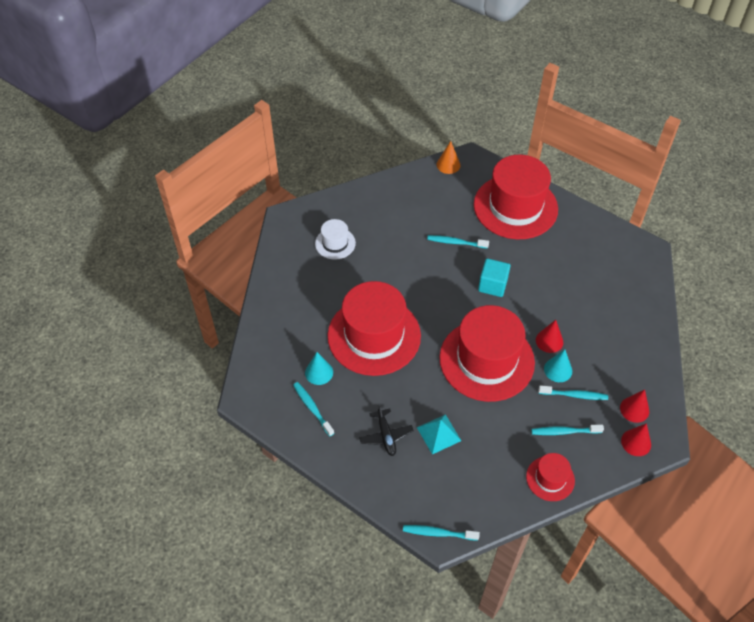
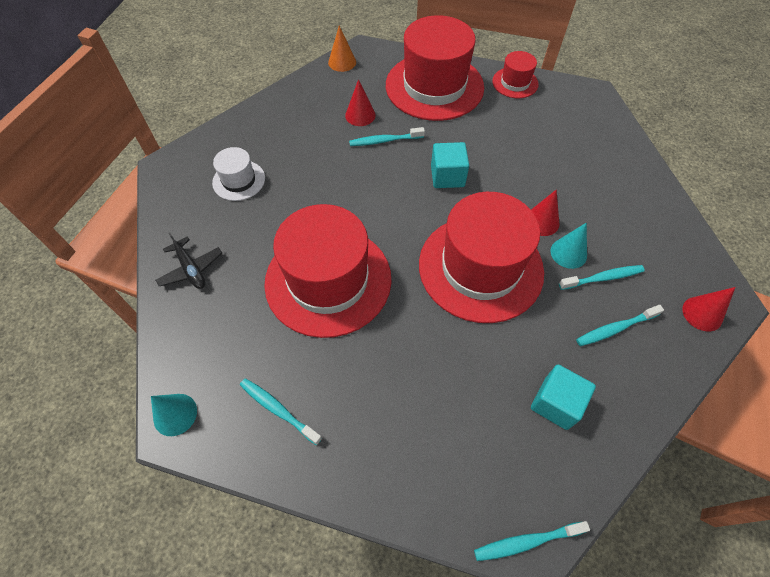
camera: 20 degrees left, 5 degrees up
(319, 372) = (271, 354): turquoise cone -> turquoise cone (175, 414)
(386, 436) = (395, 415): black plane -> black plane (191, 269)
(439, 434) = (464, 387): turquoise pyramid -> none
(496, 464) = (556, 403): none -> turquoise cube
(550, 478) = (630, 399): red hat -> red hat (515, 83)
(634, 409) = (677, 273): red cone -> red cone (360, 115)

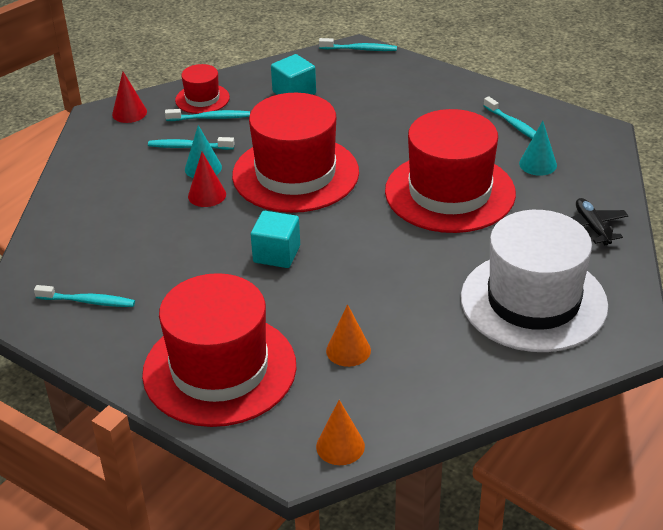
camera: 160 degrees left, 20 degrees down
(175, 414) = (602, 138): turquoise cone -> turquoise cone (538, 164)
(239, 180) = (533, 301): white hat -> white hat, size x2.14
(360, 115) = (348, 350): red cone -> orange cone
(384, 141) = (331, 309): turquoise toothbrush -> turquoise toothbrush (88, 301)
(515, 83) = (102, 348): red hat -> red hat (202, 99)

